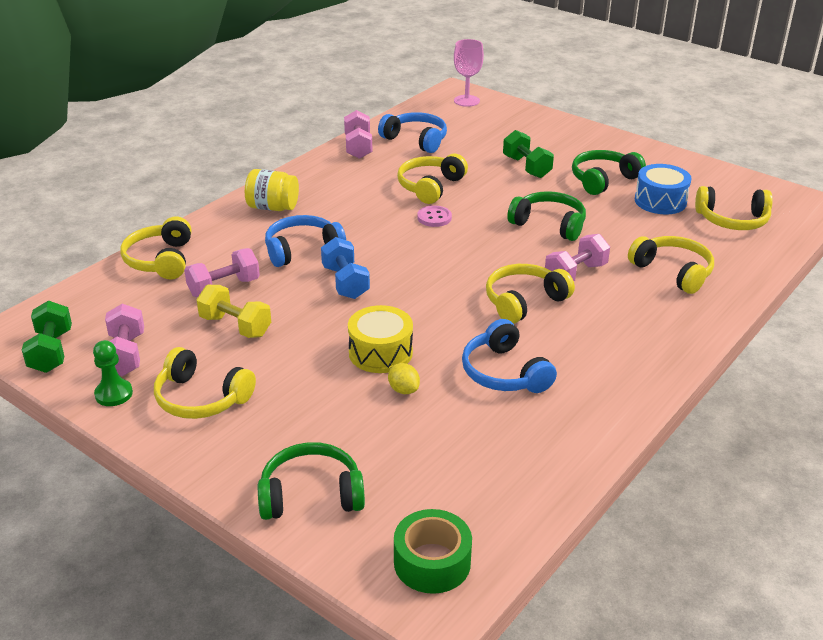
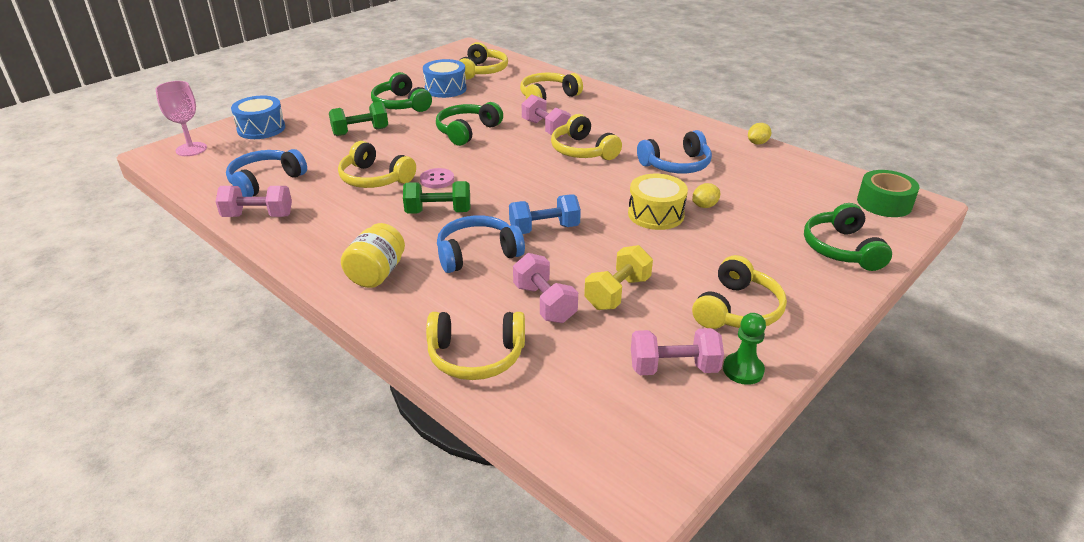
camera: 85 degrees left, 0 degrees up
(51, 352) = (673, 433): green dumbbell -> green dumbbell (438, 212)
(302, 250) = (477, 253): blue headphones -> blue headphones turned 90 degrees clockwise
(516, 121) = (261, 129): none -> blue drum
(595, 453) = (757, 143): none -> yellow lemon

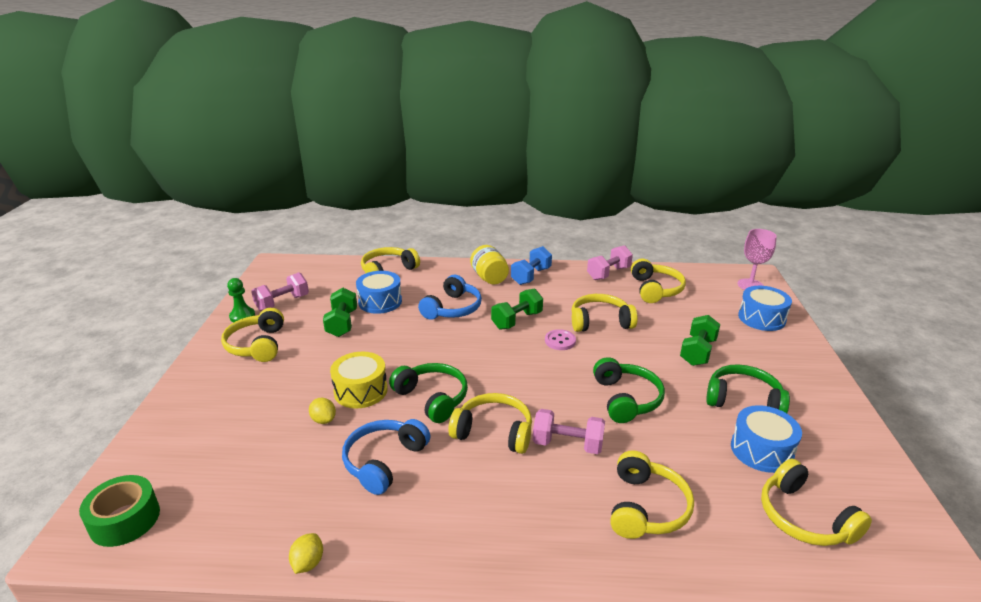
camera: 140 degrees right, 5 degrees down
(265, 181) = (655, 289): blue headphones -> yellow headphones
(544, 229) = (432, 341): blue dumbbell -> blue dumbbell (531, 276)
(544, 303) = (380, 302): pink dumbbell -> blue drum
(617, 293) = (342, 323): yellow dumbbell -> green dumbbell
(704, 206) = (323, 420): yellow lemon -> yellow lemon turned 60 degrees counterclockwise
(841, 249) = (180, 429): green headphones -> green headphones (432, 398)

